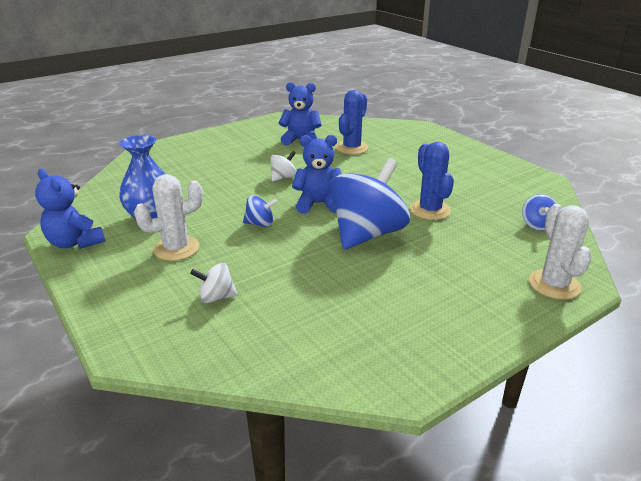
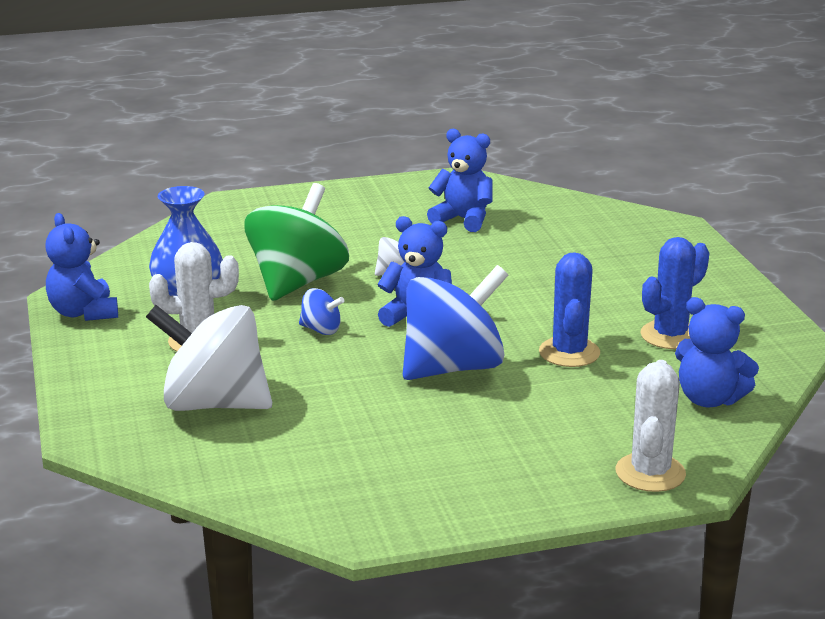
camera: 20 degrees right, 5 degrees down
(216, 297) = (214, 404): white spinning top -> white spinning top, size x2.31
(223, 194) = (297, 282): none -> green spinning top
(352, 148) = (532, 244): blue cactus -> blue cactus (670, 335)
(537, 225) = (709, 399): blue spinning top -> blue teddy bear

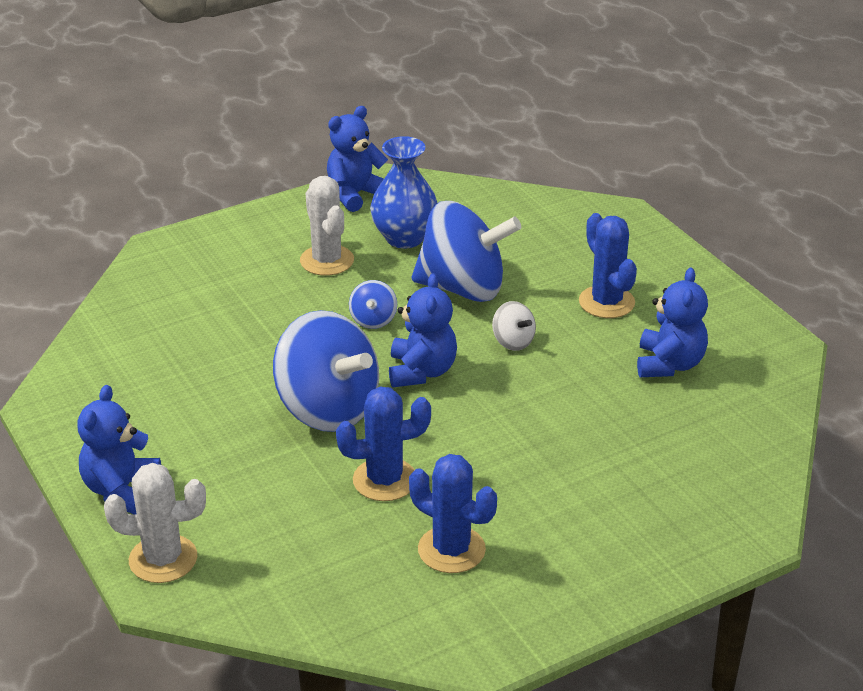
camera: 75 degrees right, 10 degrees up
(214, 404) = (222, 292): white spinning top -> none
(297, 282) = (463, 288): green spinning top -> blue spinning top
(361, 228) = (606, 302): none -> blue cactus
(709, 399) = (317, 590): blue teddy bear -> blue teddy bear (121, 490)

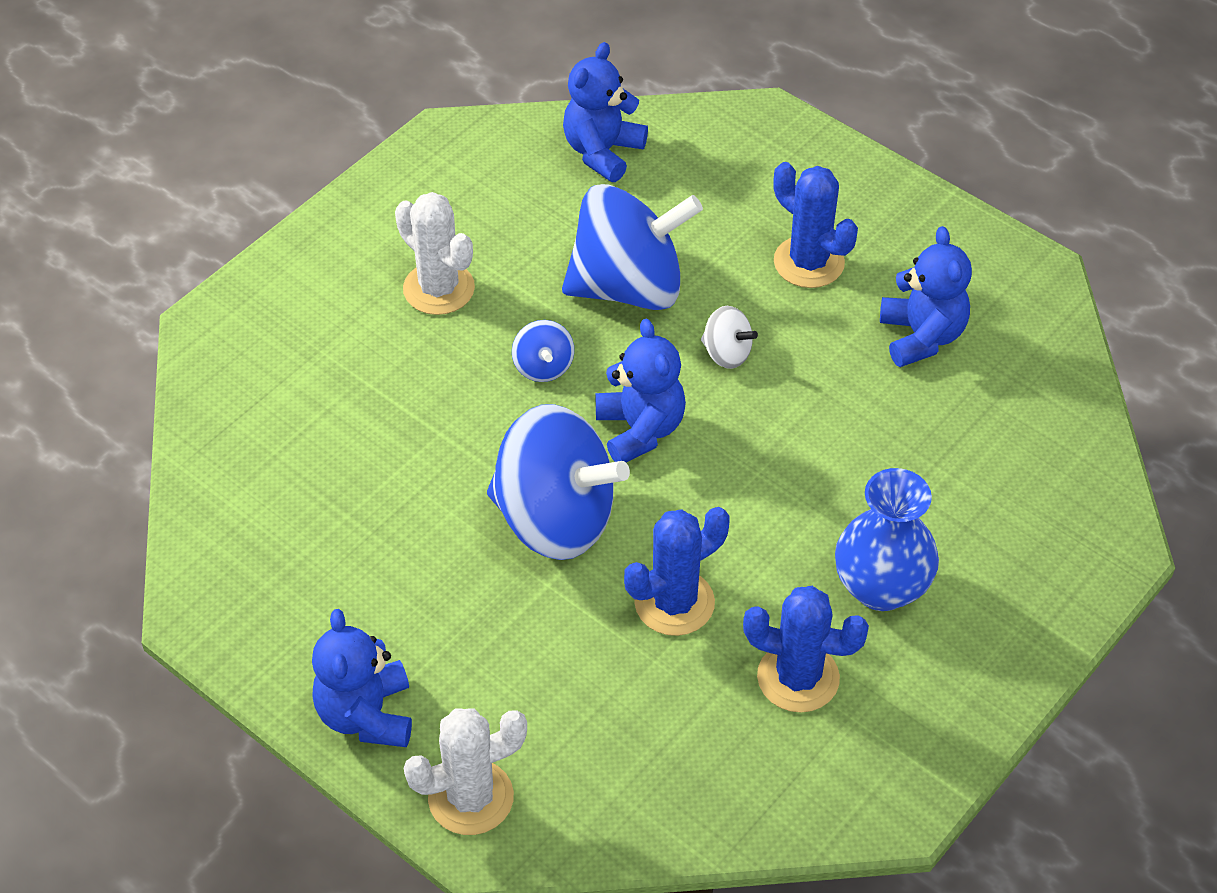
camera: 20 degrees left, 15 degrees up
(355, 194) = (421, 171): blue teddy bear -> blue teddy bear (602, 152)
(404, 238) = (518, 226): blue vase -> blue vase (881, 587)

